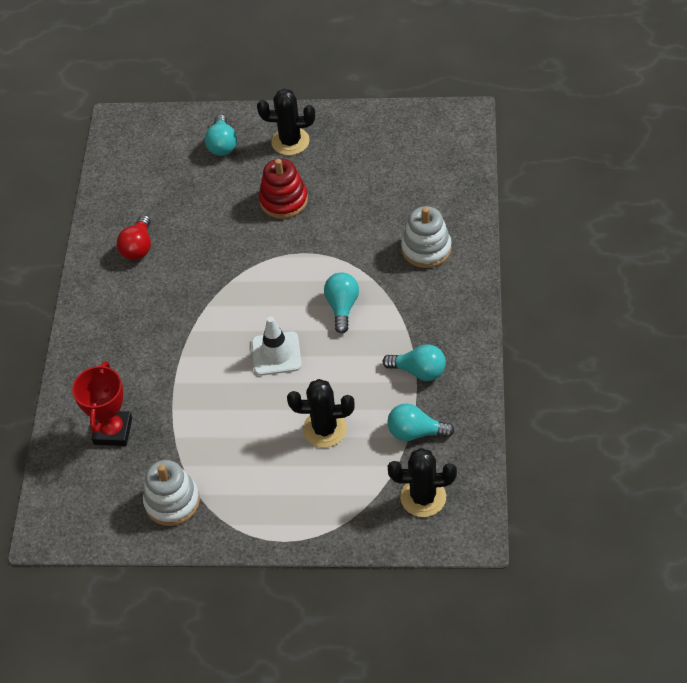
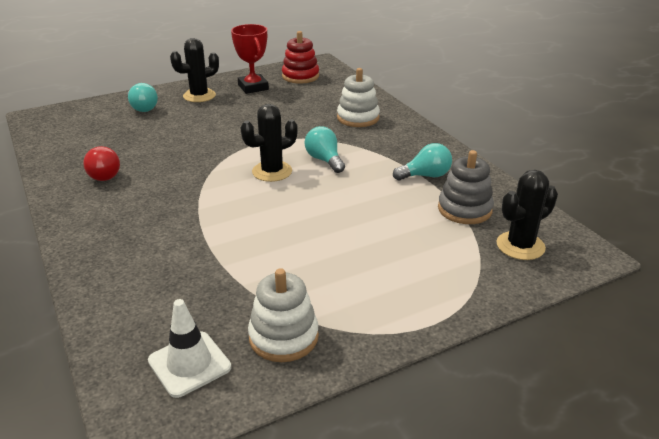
camera: 35 degrees left, 20 degrees down
(113, 431) = (167, 303): red trophy -> red trophy (253, 87)
(276, 354) = (294, 200): white traffic cone -> white traffic cone (189, 364)
(283, 200) = (220, 122): red stacking toy -> red stacking toy (300, 76)
(324, 429) = (386, 232): black cactus -> black cactus (272, 171)
(415, 432) = (464, 209): turquoise light bulb -> grey stacking toy

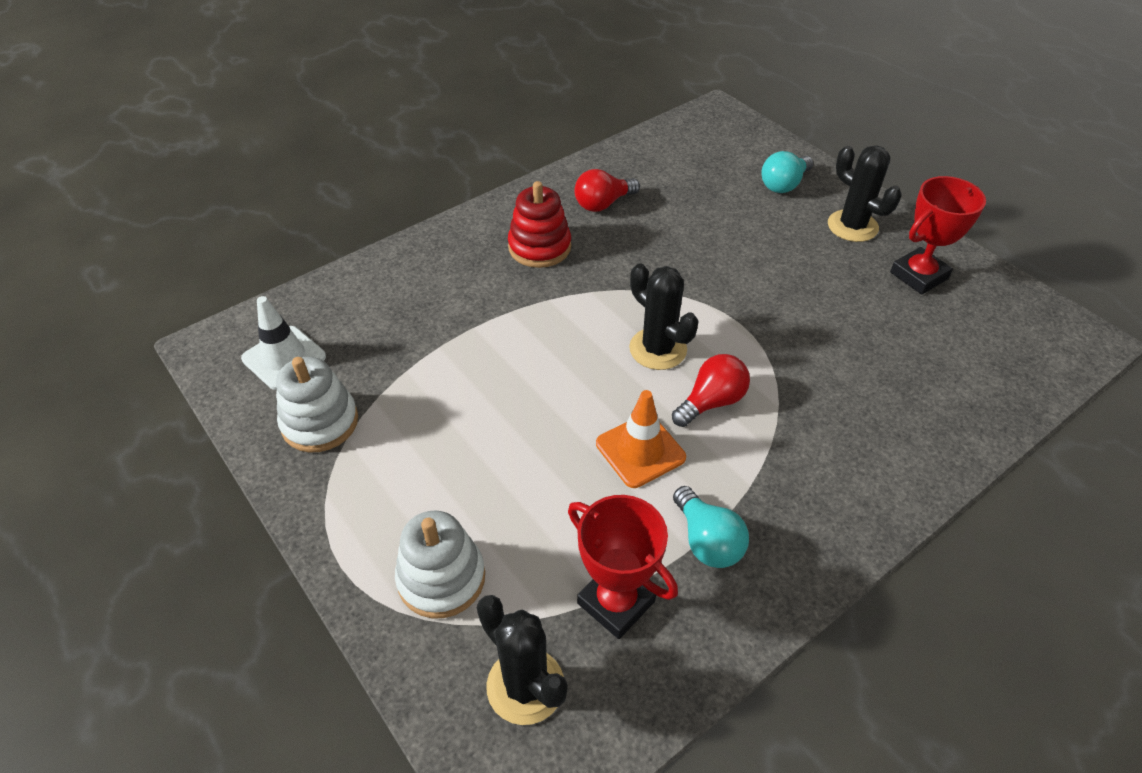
camera: 80 degrees right, 15 degrees up
(300, 76) = (1002, 324): red stacking toy -> red stacking toy (539, 247)
(324, 160) = (711, 402): turquoise light bulb -> red light bulb
(356, 188) = (640, 450): none -> orange traffic cone
(358, 118) = (877, 426): white stacking toy -> white stacking toy (441, 578)
(464, 209) = (616, 602): grey stacking toy -> red trophy

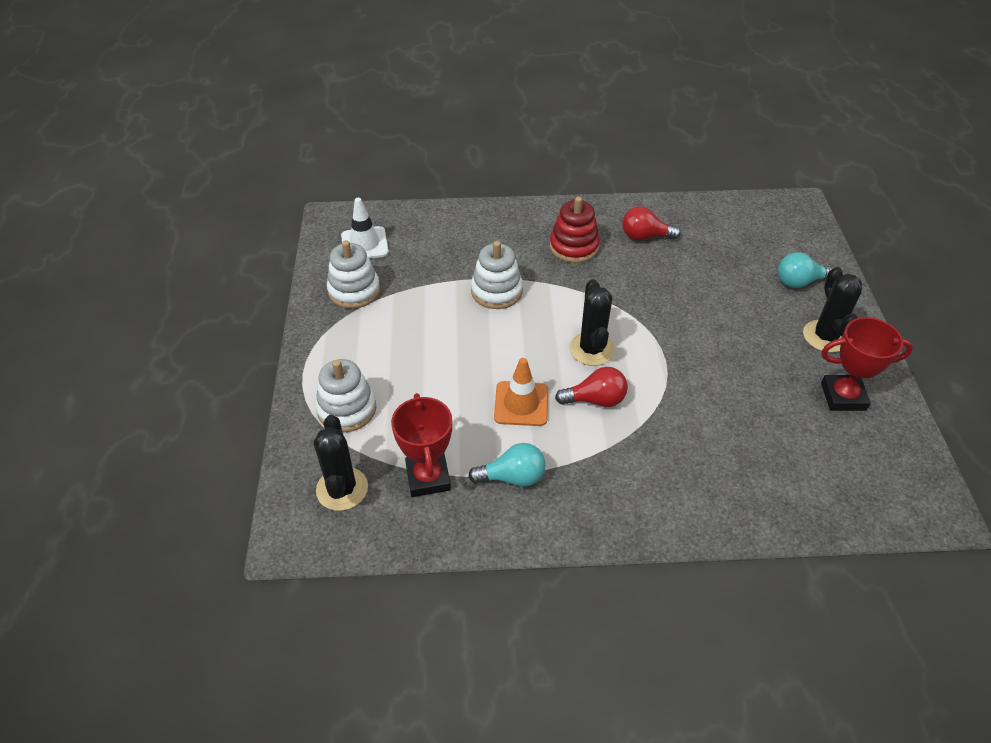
camera: 35 degrees right, 0 degrees up
(498, 336) = (496, 291): none -> white stacking toy
(707, 541) = (512, 477): turquoise light bulb -> turquoise light bulb turned 105 degrees counterclockwise

